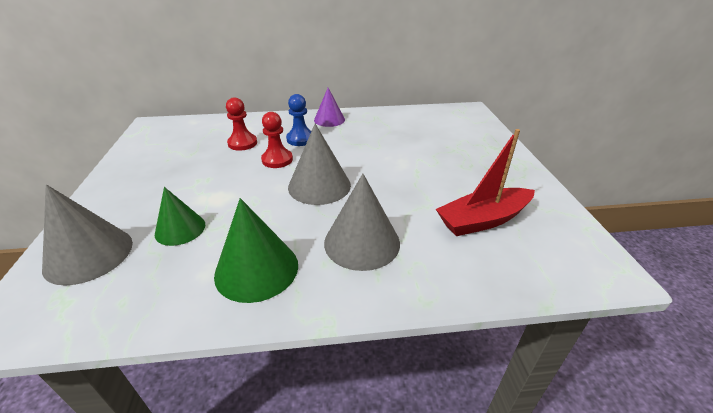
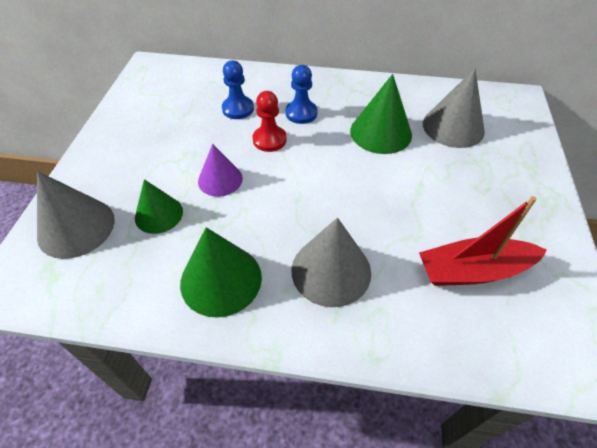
camera: 15 degrees right, 15 degrees up
(242, 143) = (238, 109): red pawn -> blue pawn
(319, 186) = (306, 185): grey cone -> grey cone (453, 127)
(329, 120) = (341, 88): purple cone -> purple cone (220, 179)
(372, 142) = (381, 132): none -> green cone

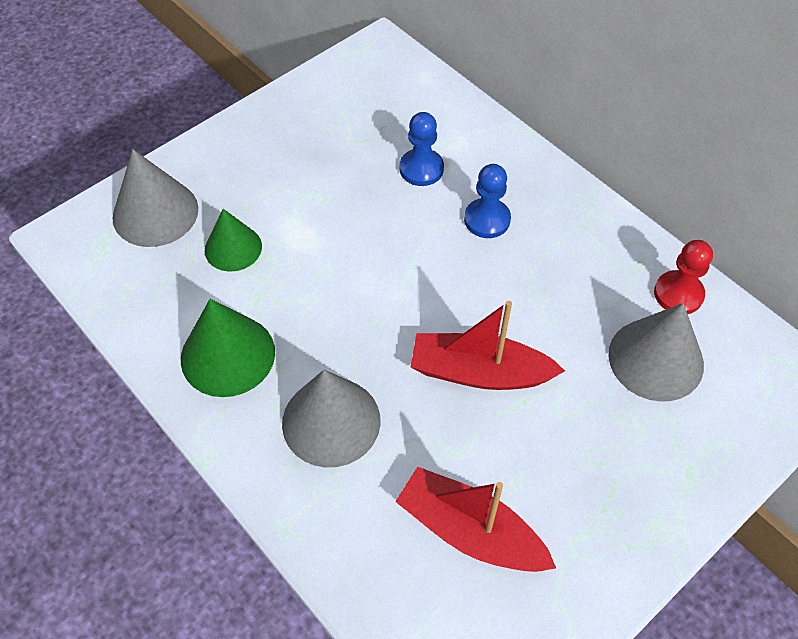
camera: 40 degrees right, 5 degrees up
(220, 179) = (322, 247): purple cone -> none
(269, 140) = (417, 232): red pawn -> red pawn (678, 294)
(381, 132) = (554, 306): green cone -> none
(382, 186) = (479, 372): none -> red boat

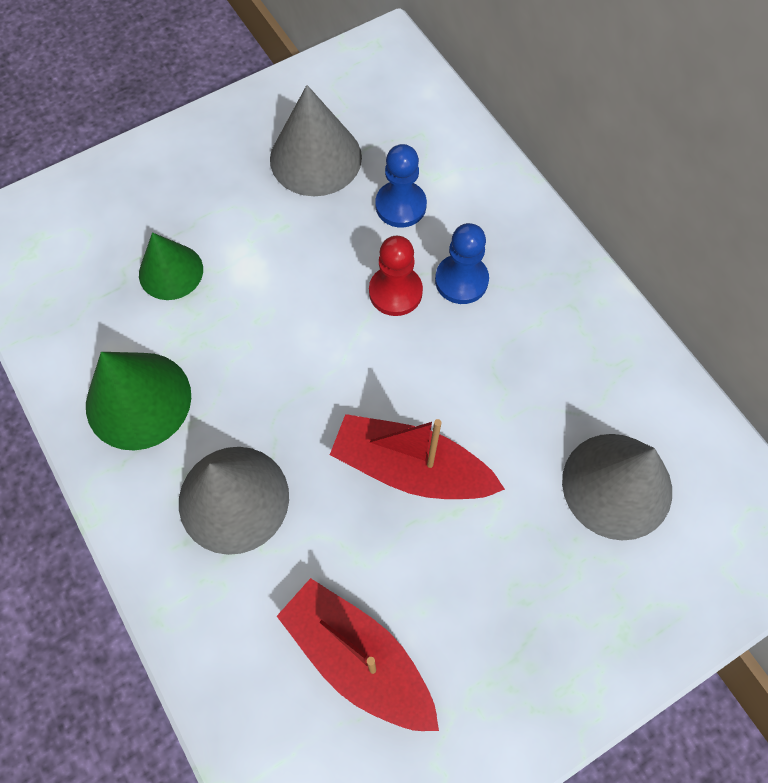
camera: 10 degrees right, 10 degrees up
(155, 212) = (95, 216): grey cone -> grey cone (315, 158)
(678, 294) = (662, 408): red pawn -> red pawn (395, 292)

